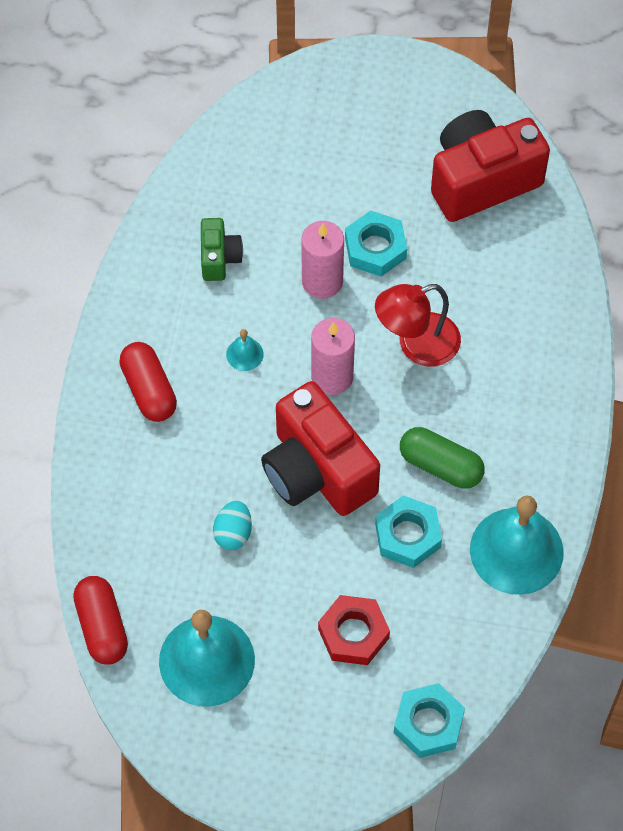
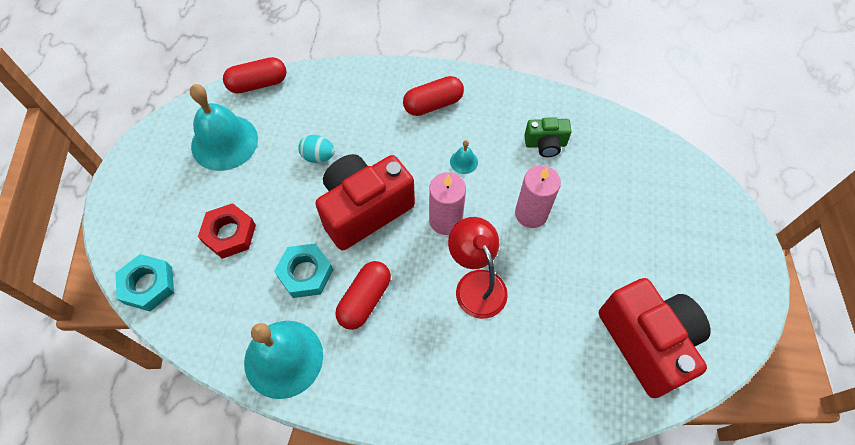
camera: 90 degrees right, 0 degrees up
(375, 248) = (566, 253): turquoise nut -> none
(440, 466) = (365, 299): green capsule -> red capsule

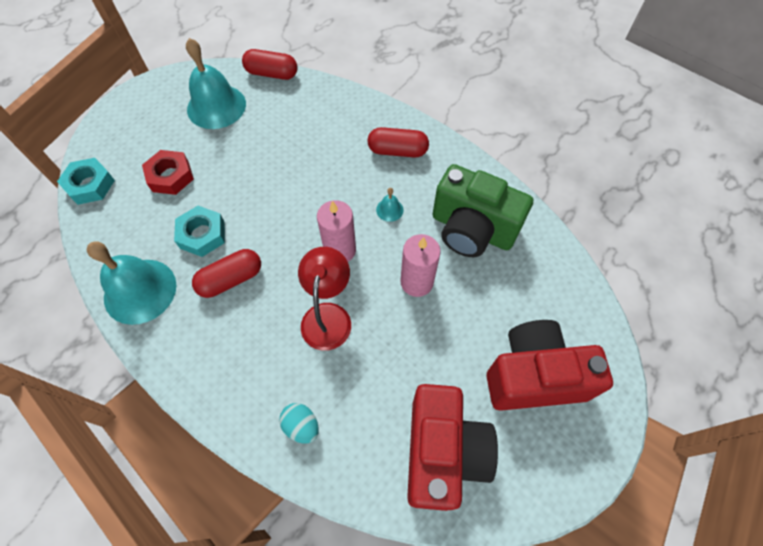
camera: 30 degrees right, 0 degrees up
(318, 156) = (276, 149): turquoise egg -> turquoise egg (301, 426)
(364, 210) = (282, 208): red camera -> red camera (534, 376)
(545, 144) = (472, 230): green camera -> green camera, size x2.04

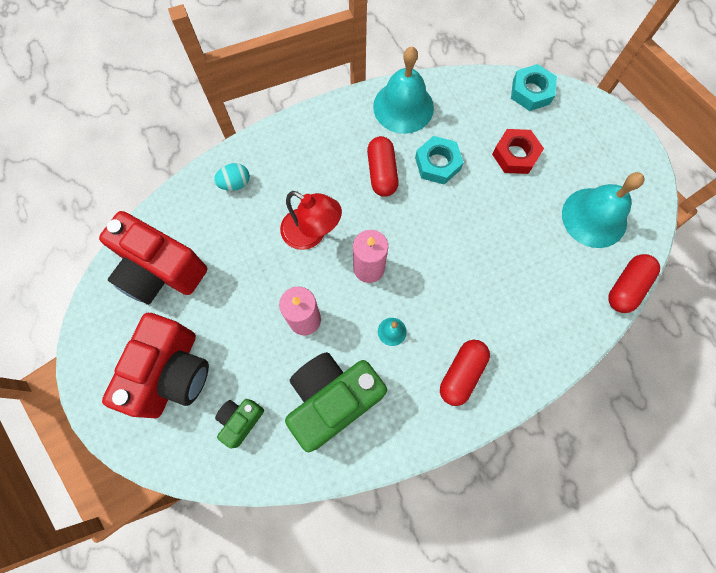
camera: 115 degrees right, 10 degrees up
(534, 292) = (240, 420): none -> green camera

